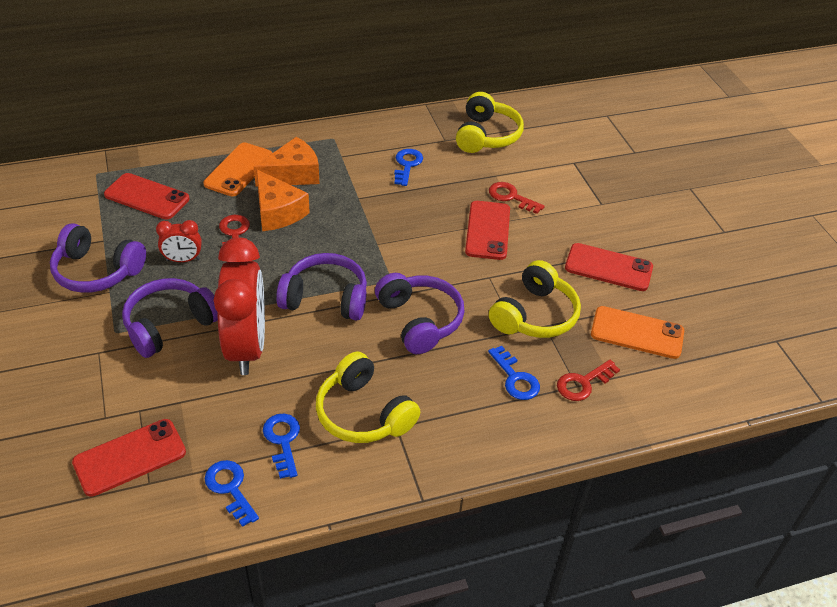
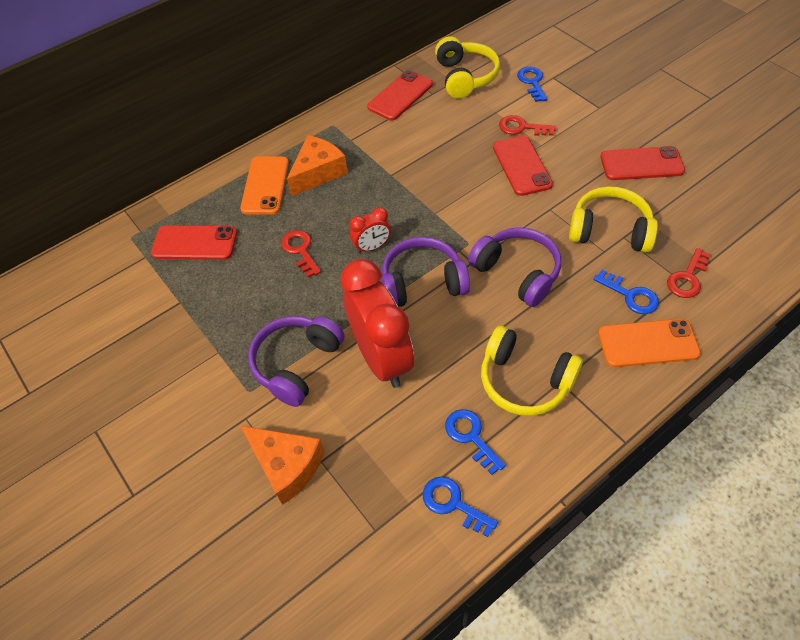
camera: 15 degrees left, 10 degrees up
(97, 271) = (193, 336): purple headphones -> none
(130, 457) = (342, 512): red phone -> red phone (400, 96)
(183, 260) = (268, 294): red clock -> red clock (372, 247)
(277, 212) = (326, 214): orange cheese -> orange cheese (286, 465)
(407, 165) = (414, 128): blue key -> blue key (532, 82)
(534, 315) = (609, 230): yellow headphones -> yellow headphones turned 90 degrees counterclockwise
(637, 333) = (701, 215): orange phone -> orange phone (648, 343)

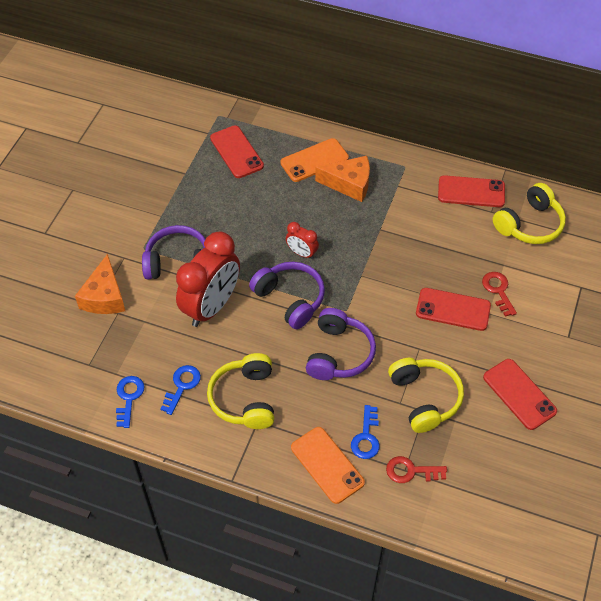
camera: 55 degrees right, 0 degrees up
(300, 250) = (270, 213): red key -> none
(521, 166) = (453, 309): red phone -> red phone turned 60 degrees clockwise
(532, 82) = (562, 274): blue key -> none

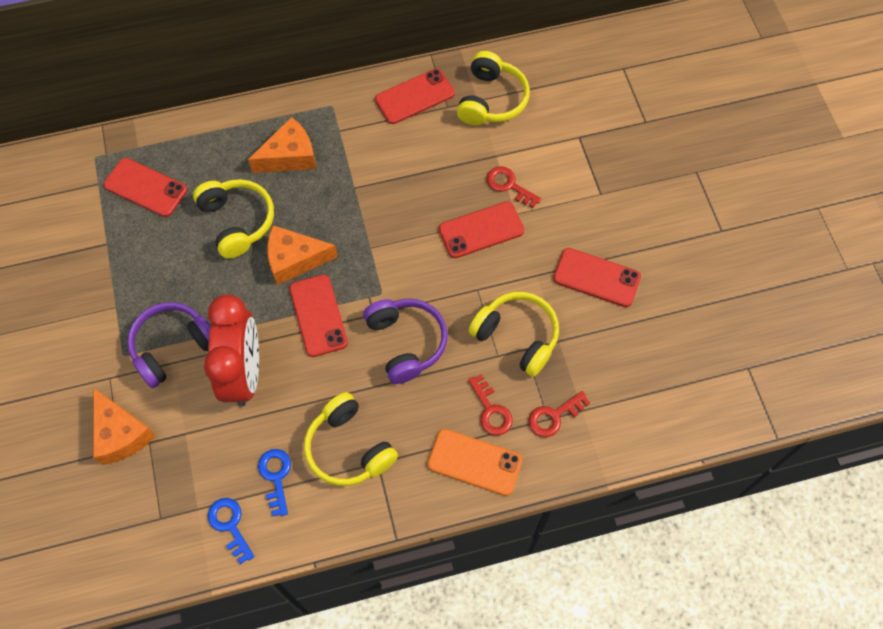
camera: 35 degrees left, 10 degrees up
(281, 206) = (237, 221): none -> yellow headphones
(290, 299) = (318, 315): purple headphones -> red phone
(302, 253) = (295, 259): red clock -> orange cheese
(314, 160) = (235, 151): orange phone -> none
(366, 437) = (491, 410): blue key -> red key

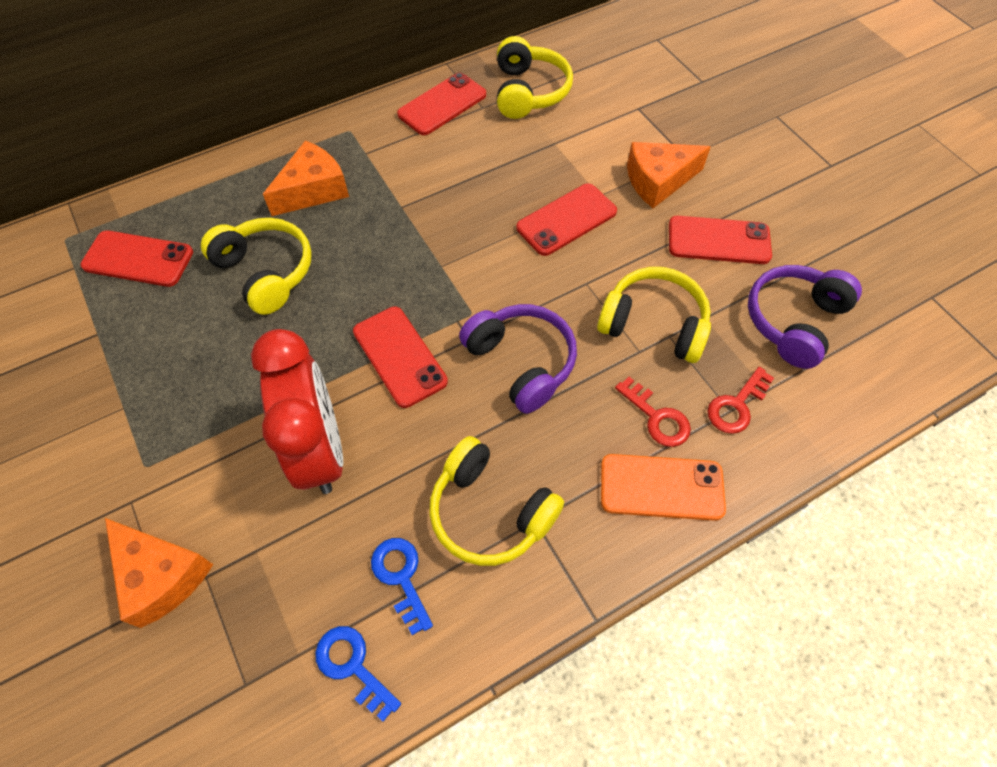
camera: 15 degrees left, 5 degrees down
(173, 347) = (214, 440): purple headphones -> purple headphones (794, 321)
(295, 259) = (351, 299): orange cheese -> orange cheese (658, 181)
(508, 185) = (580, 169): red key -> none

